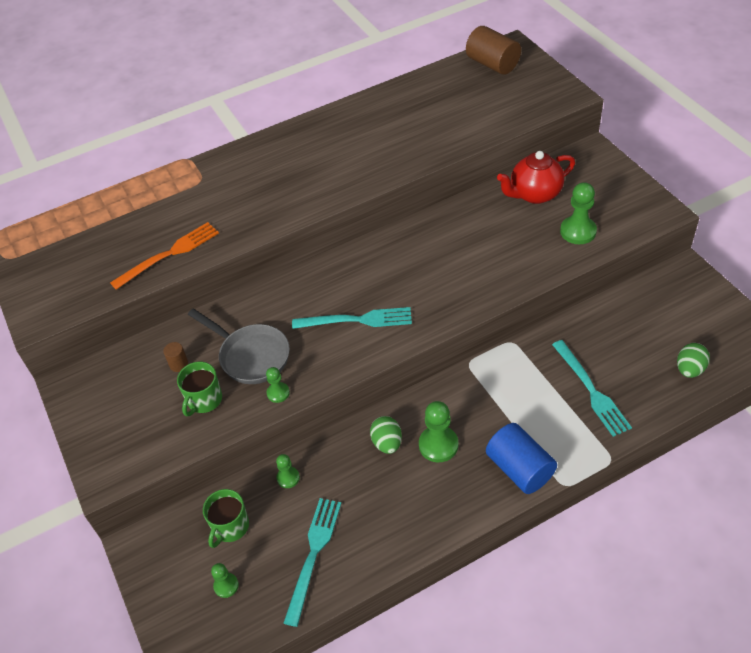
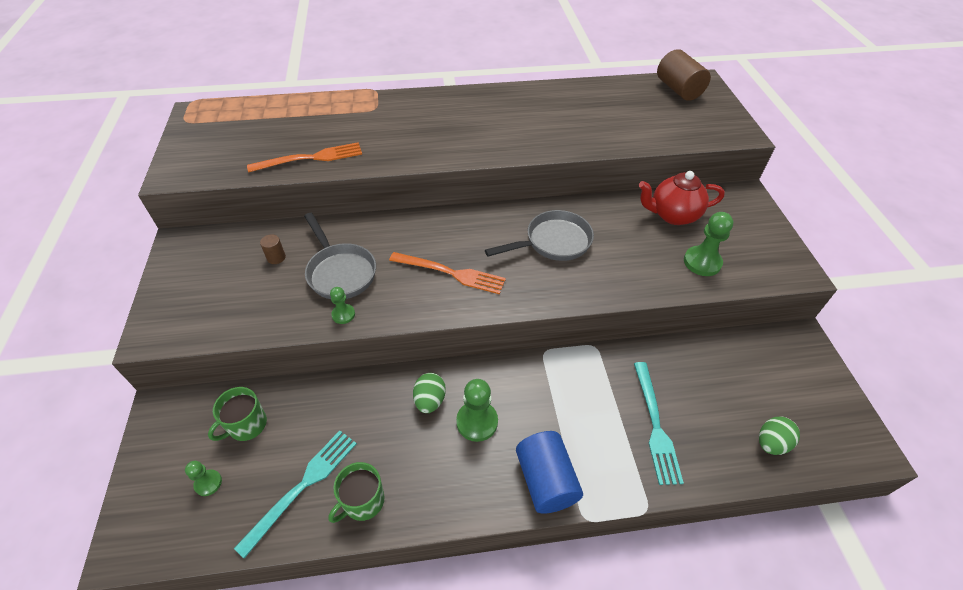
camera: 15 degrees right, 0 degrees up
(204, 400) = (277, 297): green mug -> green mug (363, 501)
(288, 478) = (323, 398): green pawn -> none
(357, 320) = (451, 273): turquoise fork -> orange fork
(437, 258) = (553, 242): none -> grey pan

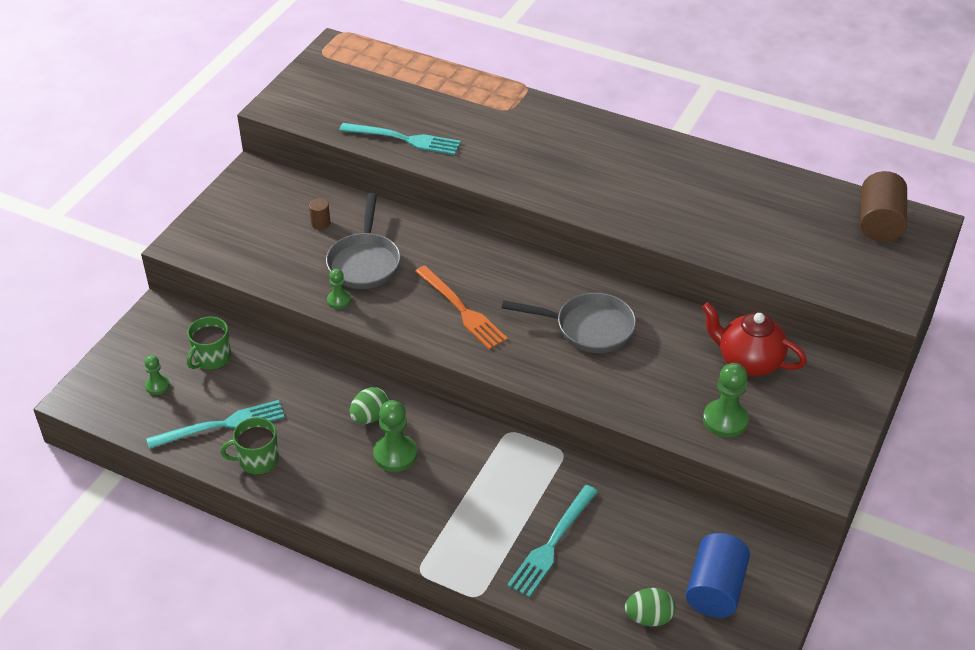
camera: 35 degrees right, 5 degrees down
(246, 425) = (212, 358): green mug -> green mug turned 45 degrees counterclockwise
(311, 158) = (404, 139): orange fork -> turquoise fork
(546, 480) = (413, 528): blue cylinder -> blue cylinder (715, 589)

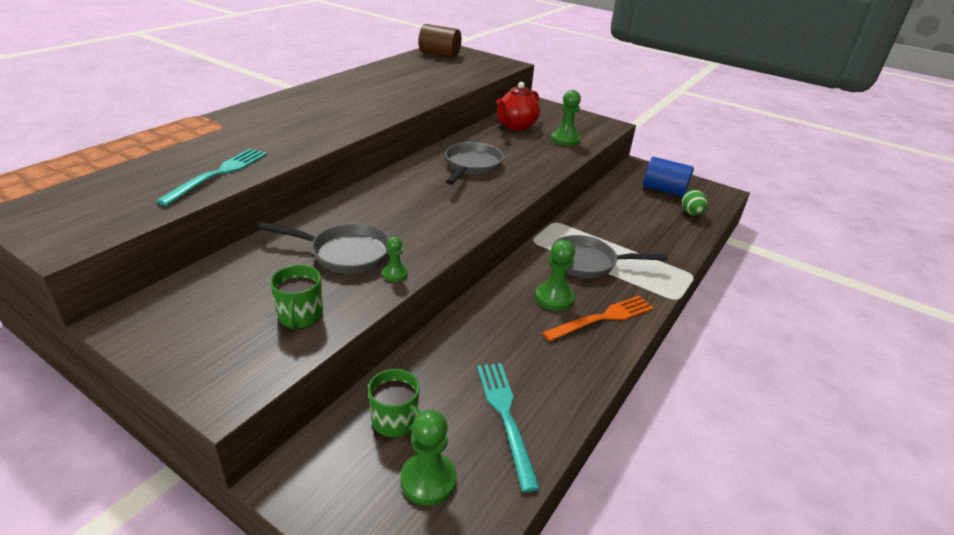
camera: 85 degrees left, 10 degrees down
(157, 385) = (428, 480): green pawn -> green pawn, size x1.75
(258, 460) = (558, 389): green mug -> green mug (300, 316)
(320, 223) = (265, 275): brown cylinder -> none
(370, 417) = (508, 308): green egg -> none
(462, 310) = (434, 211): orange fork -> orange fork (603, 318)
(474, 486) = (588, 263): none -> grey pan
(552, 544) = (639, 238): turquoise fork -> none

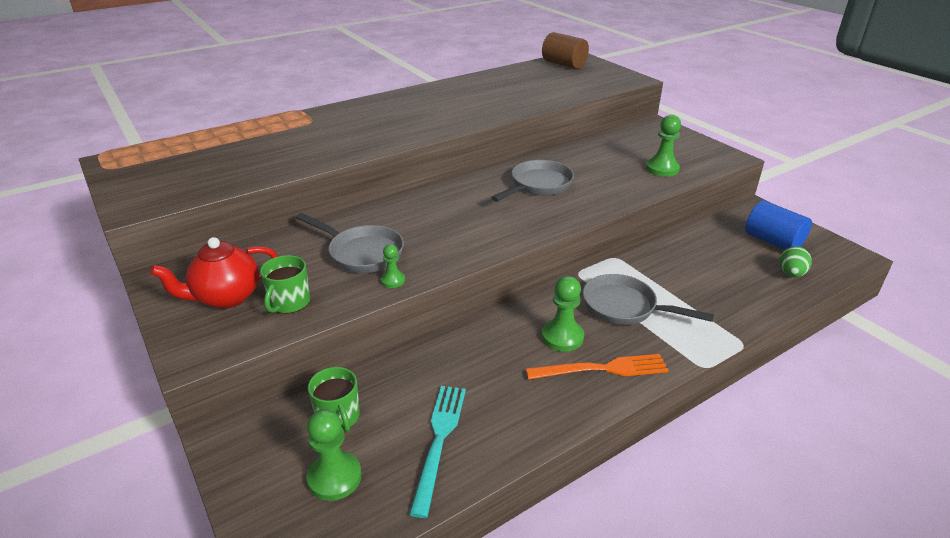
camera: 25 degrees right, 0 degrees up
(219, 174) = (279, 165): turquoise fork -> none
(516, 126) = (615, 148): red teapot -> red teapot (226, 297)

